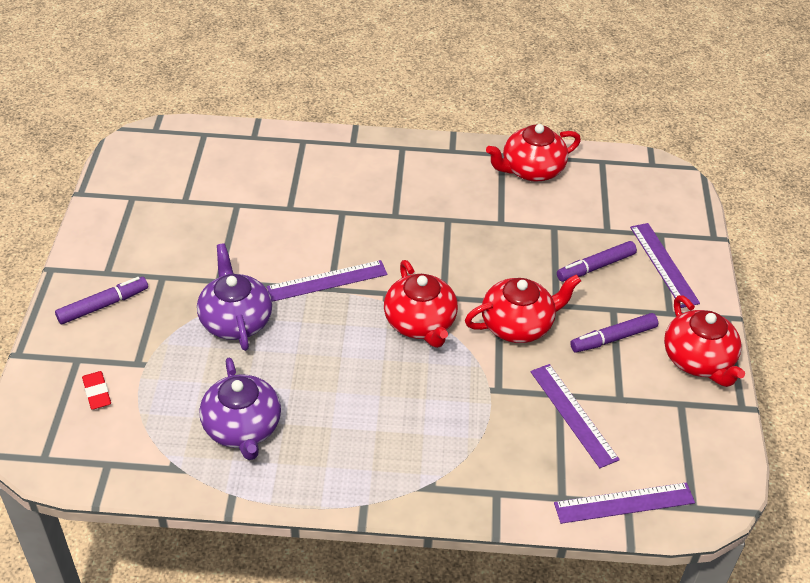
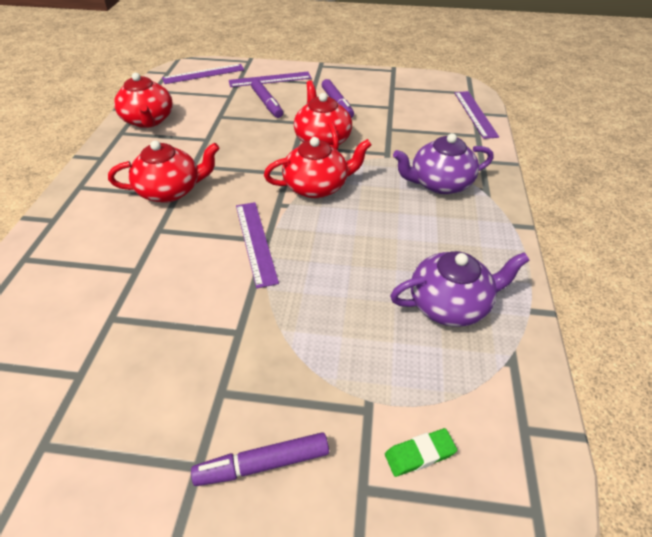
camera: 85 degrees left, 0 degrees up
(97, 393) = (419, 454): red eraser -> green eraser
(103, 305) = (263, 464): purple marker -> purple marker turned 75 degrees counterclockwise
(235, 320) = (303, 314): purple teapot -> purple teapot (439, 183)
(573, 414) = (406, 125): purple ruler -> purple ruler (203, 74)
(698, 360) = (356, 78): red teapot -> red teapot (171, 190)

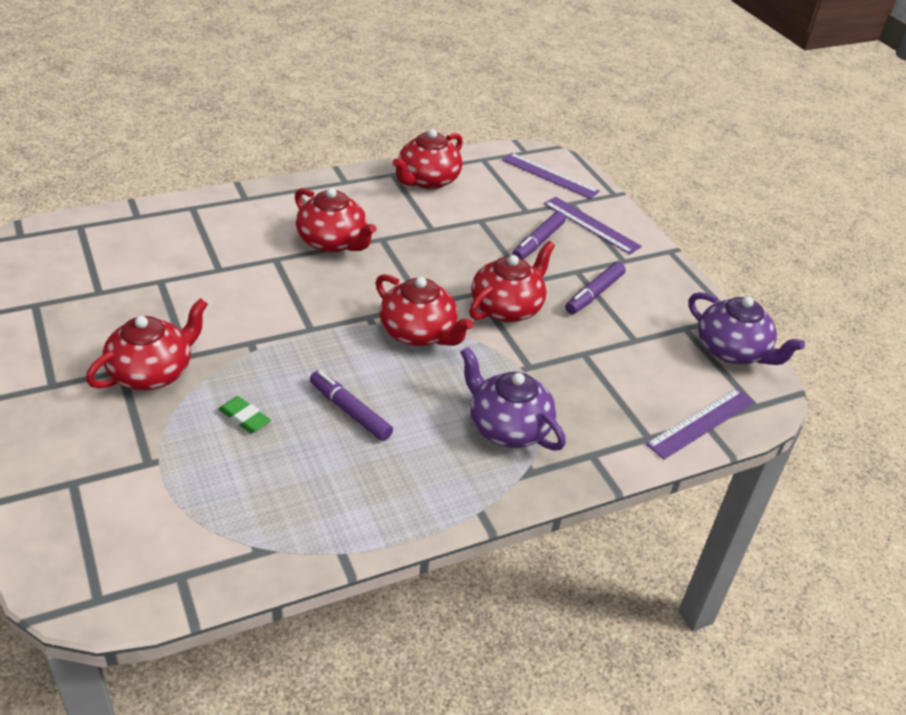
camera: 55 degrees right, 5 degrees down
(242, 366) = (152, 372): none -> red teapot
(255, 242) = (302, 323): purple ruler -> none
(263, 464) = (69, 418): purple marker -> purple marker (350, 411)
(419, 454) = (119, 508): green eraser -> green eraser (244, 418)
(450, 304) = (308, 485): purple teapot -> purple teapot (732, 351)

